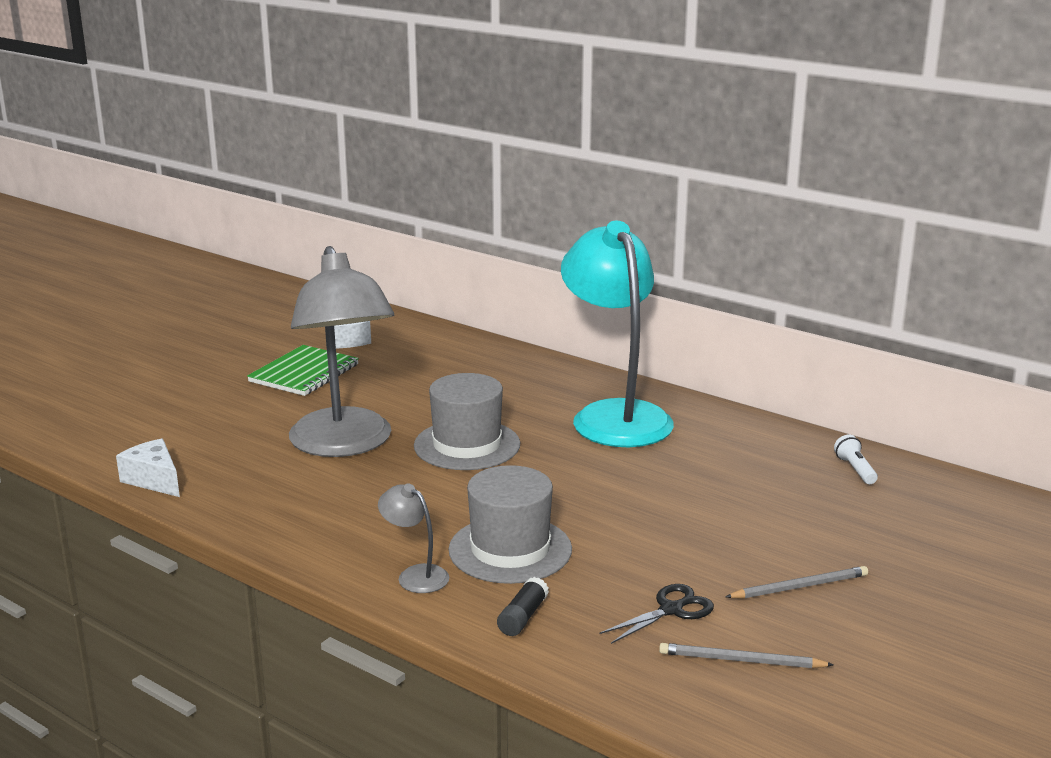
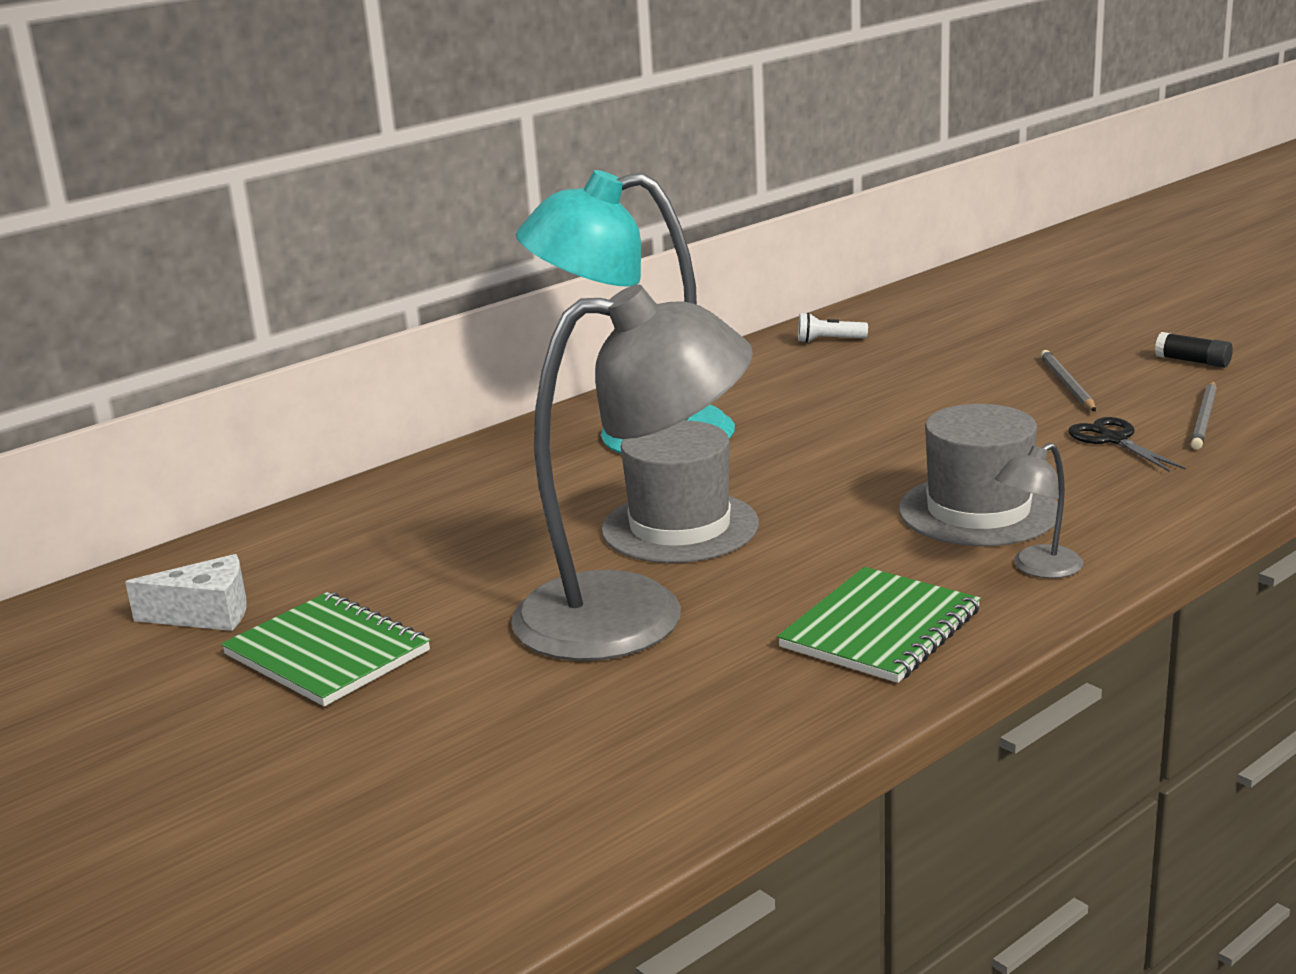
camera: 75 degrees left, 0 degrees up
(154, 480) = (695, 790): white cheese -> none
(325, 521) = (881, 629): none -> green notebook
(523, 617) = (1133, 510): black glue stick -> black glue stick (1192, 361)

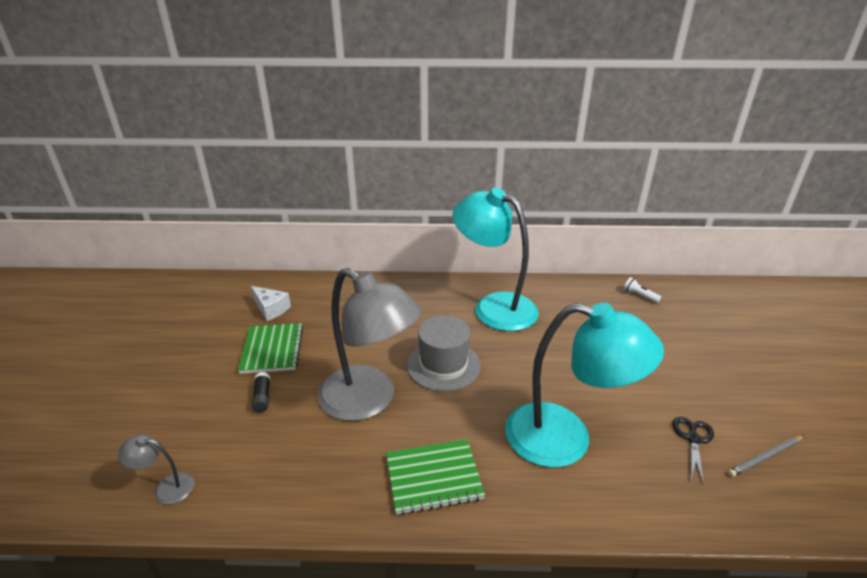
camera: 40 degrees right, 10 degrees up
(978, 511) = (565, 439): grey hat -> turquoise lamp
(1037, 568) = (542, 494): grey lamp -> grey lamp (166, 488)
(1067, 384) = (718, 387): grey pencil -> none
(1192, 361) = (814, 413): black glue stick -> black glue stick (262, 397)

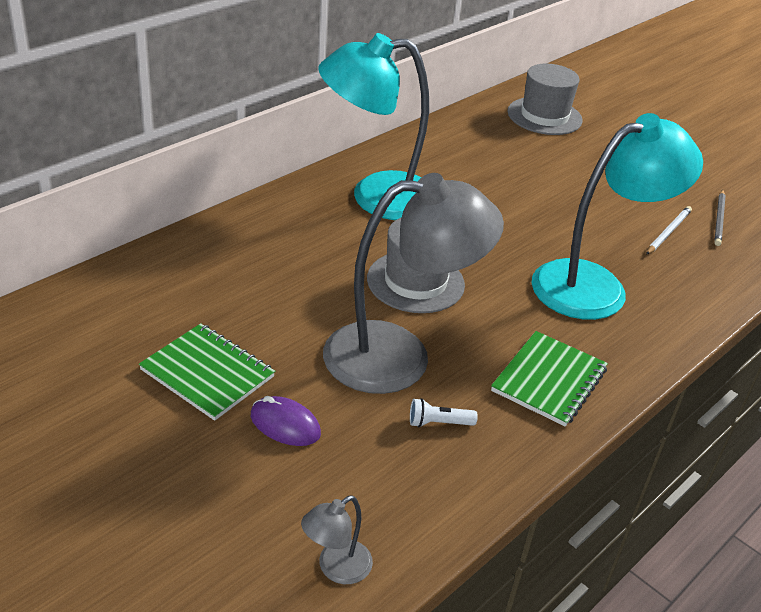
camera: 50 degrees left, 5 degrees up
(262, 397) = (285, 425): black glue stick -> purple mouse
(271, 309) = (120, 332): white cheese -> none
(639, 296) = (486, 124): white flashlight -> white flashlight (438, 423)
(693, 439) = (668, 232): black scissors -> white pencil
(698, 309) = (544, 116): none -> grey hat

